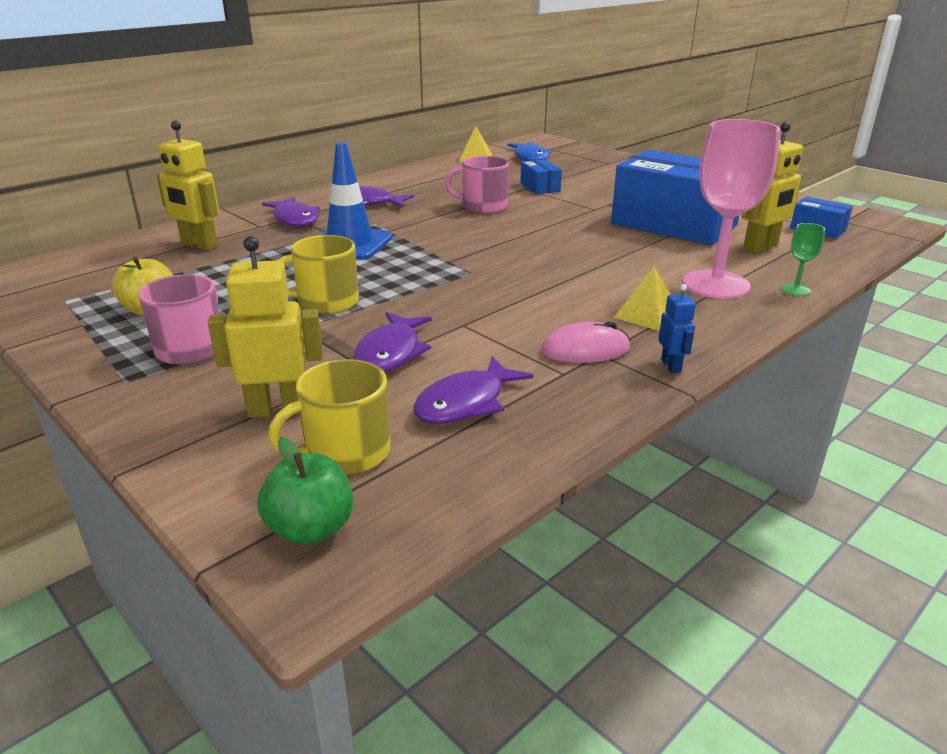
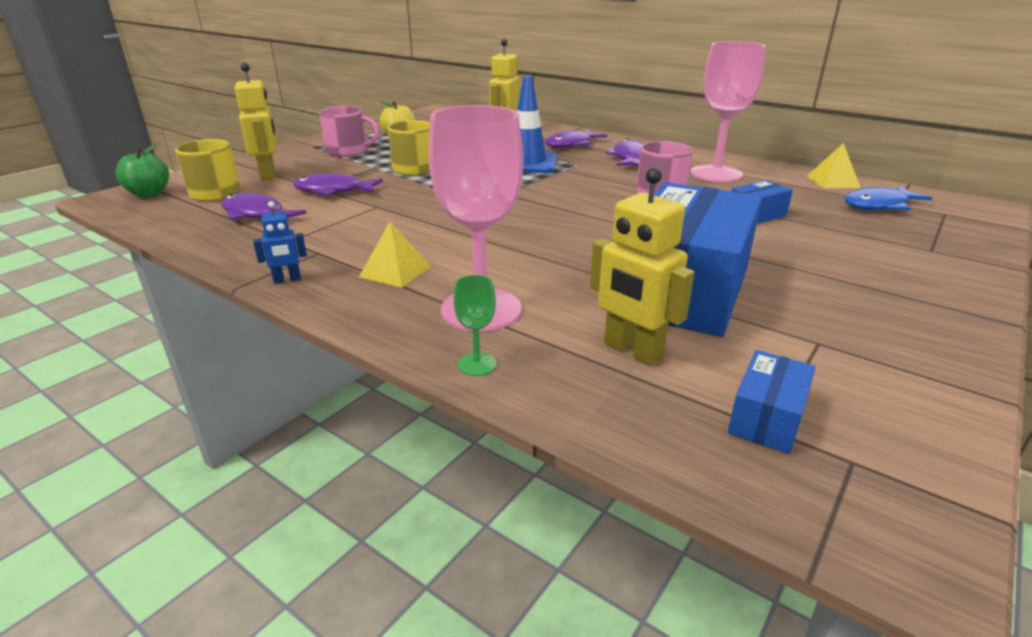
camera: 80 degrees right, 0 degrees up
(436, 182) = (716, 173): none -> pink goblet
(585, 349) = (326, 247): pink mouse -> none

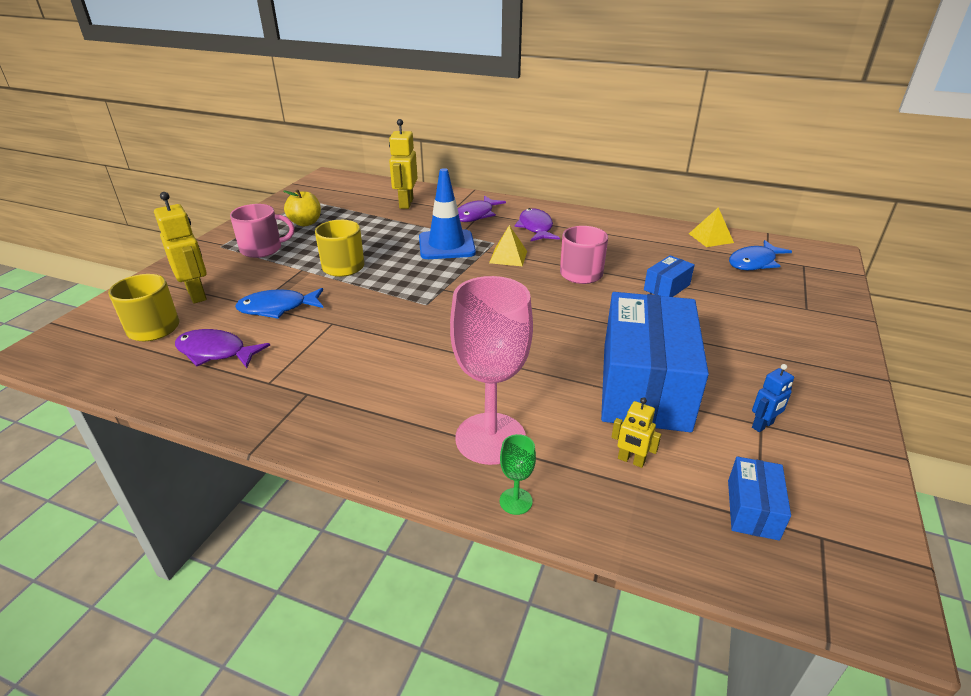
camera: 15 degrees left, 5 degrees up
(149, 194) = (79, 339): green apple -> none
(287, 280) = (296, 434): blue robot -> blue robot (762, 425)
(333, 191) = (277, 308): purple fish -> blue fish
(395, 271) = (392, 405): yellow pyramid -> yellow pyramid (508, 257)
(632, 351) = (631, 460): yellow robot -> yellow robot, size x0.54
(716, 173) = (616, 239): pink goblet -> none

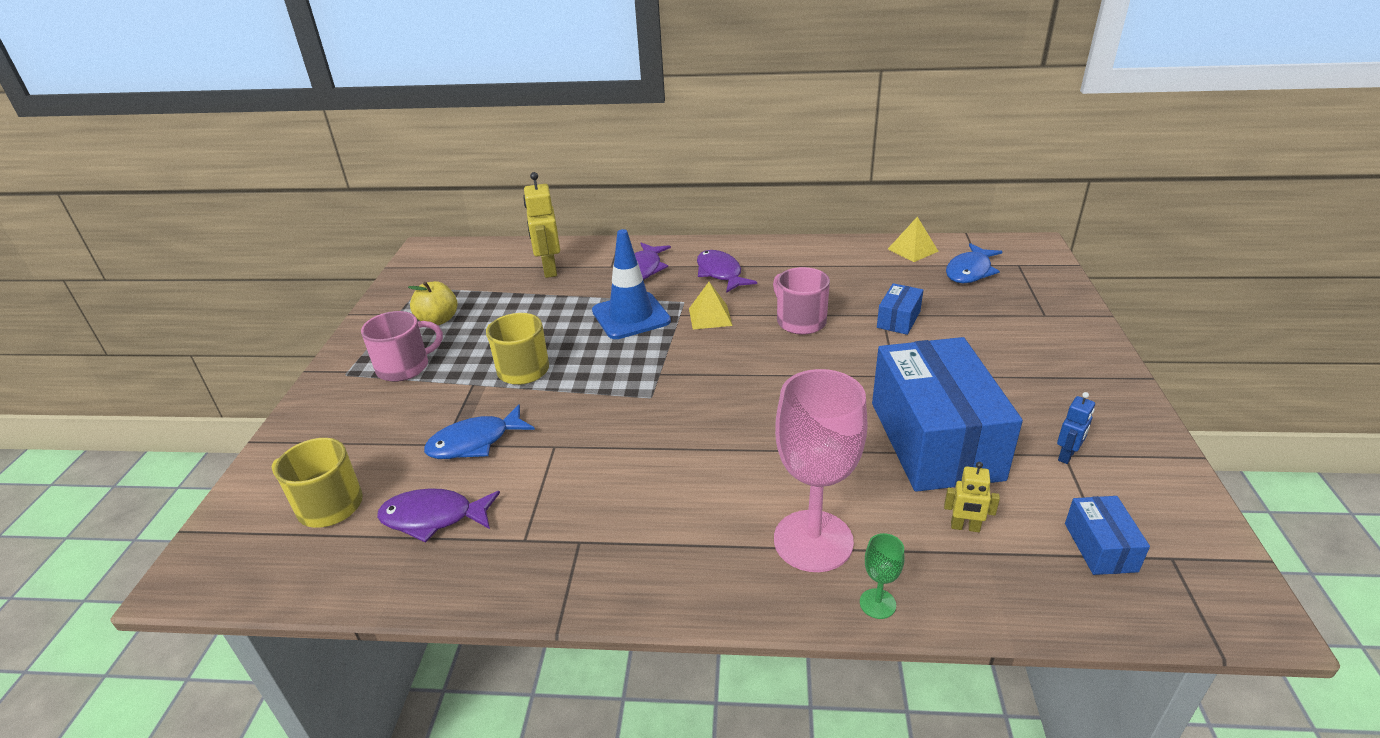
camera: 15 degrees left, 0 degrees up
(197, 294) = (358, 447): yellow robot -> none

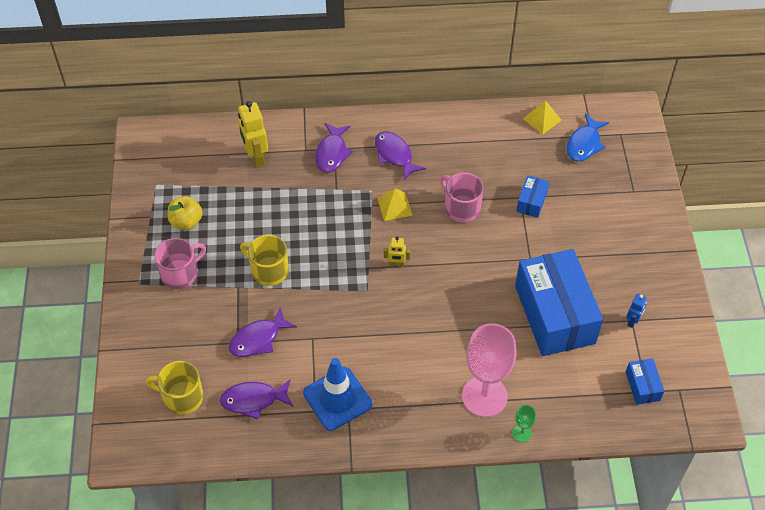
camera: 10 degrees left, 20 degrees up
(475, 442) = (258, 339): blue fish -> purple fish
(631, 316) = (335, 209): blue traffic cone -> blue traffic cone (337, 399)
(965, 527) = (570, 379): yellow robot -> yellow robot (396, 264)

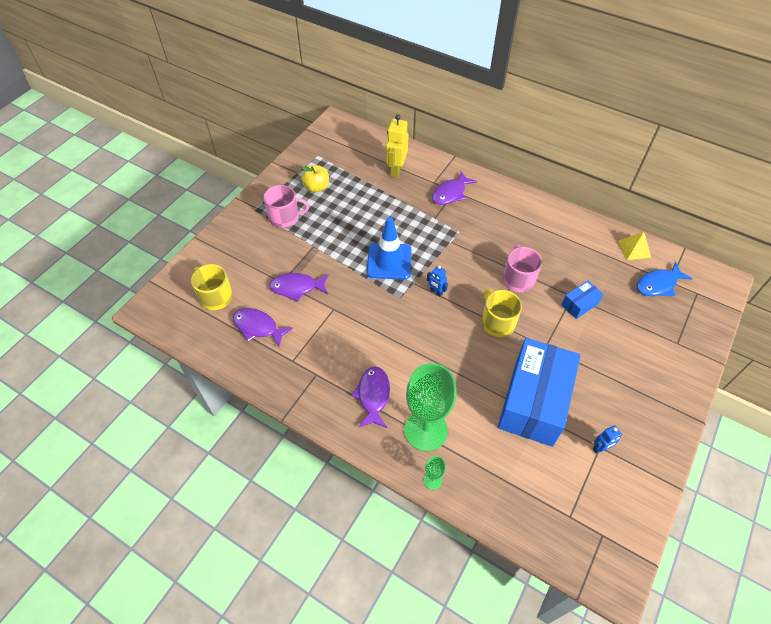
camera: 35 degrees right, 0 degrees up
(269, 270) = (343, 246): yellow mug -> yellow mug (497, 322)
(337, 399) = (315, 362): blue traffic cone -> blue traffic cone (389, 261)
(394, 206) = (467, 251): yellow pyramid -> none
(395, 155) = (495, 217): purple fish -> purple fish (373, 396)
(396, 264) = (436, 292): yellow robot -> blue robot
(484, 396) = (425, 430): pink goblet -> green goblet
(642, 386) = (569, 509): blue box -> none

